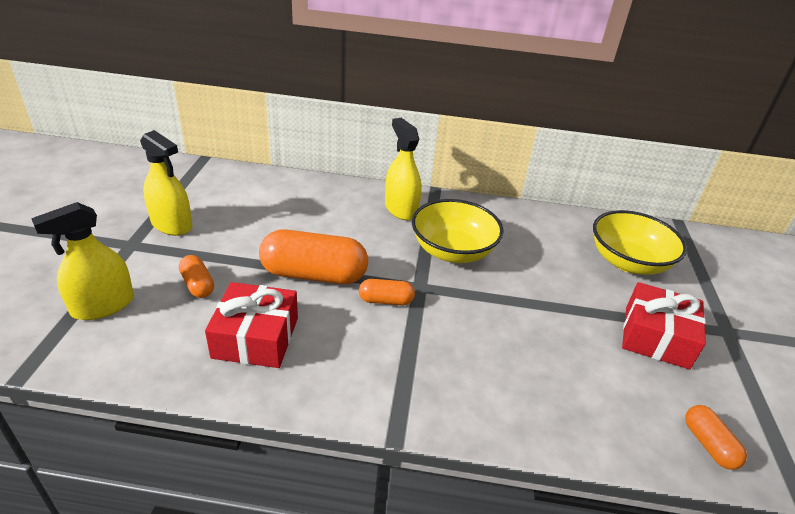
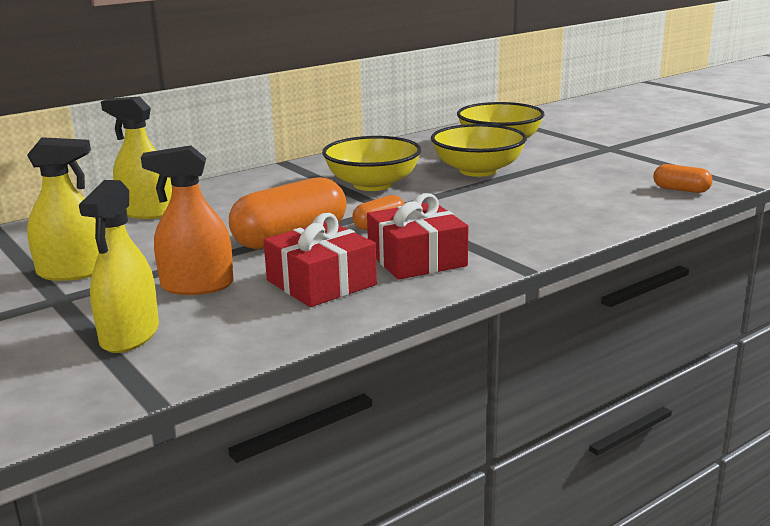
camera: 40 degrees left, 15 degrees down
(197, 285) = (197, 286): orange capsule -> orange spray bottle
(401, 209) = (280, 181): yellow spray bottle -> yellow spray bottle (146, 212)
(556, 285) = (478, 170): none -> yellow bowl
(656, 337) = (578, 165): red gift -> red gift (417, 259)

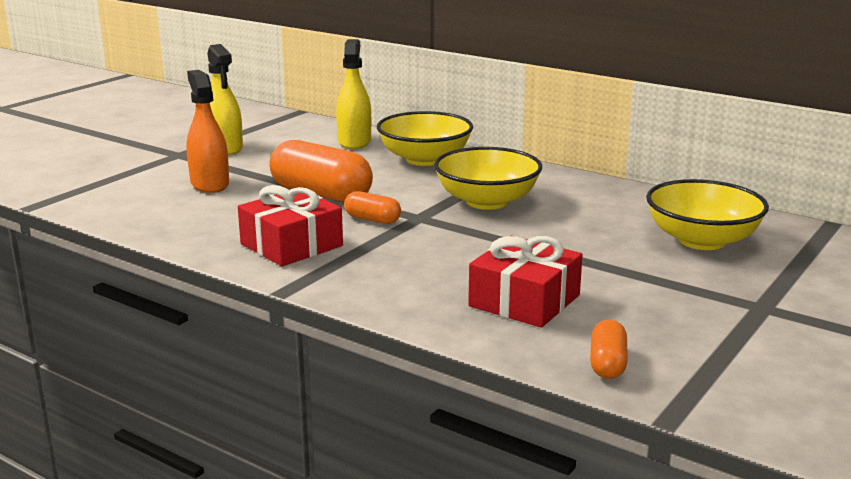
camera: 70 degrees right, 0 degrees up
(130, 335) = (123, 183): yellow spray bottle -> none
(321, 282) = (226, 219): red gift -> red gift (524, 301)
(478, 170) = (578, 240): yellow bowl -> yellow bowl (424, 159)

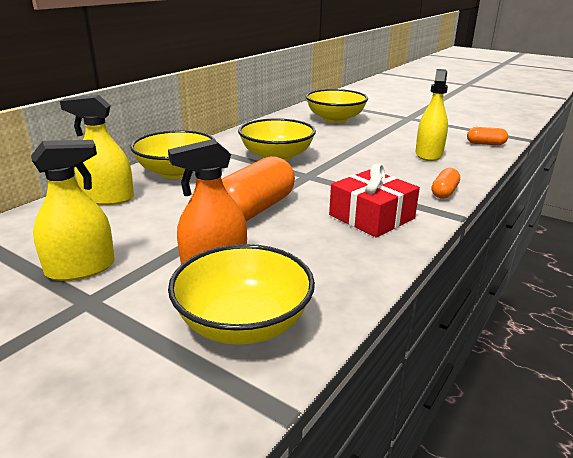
camera: 90 degrees left, 5 degrees up
(125, 195) = (243, 323): none -> yellow bowl
(372, 219) = (314, 190): orange capsule -> orange capsule (444, 192)
(524, 301) = (428, 154): red gift -> yellow spray bottle

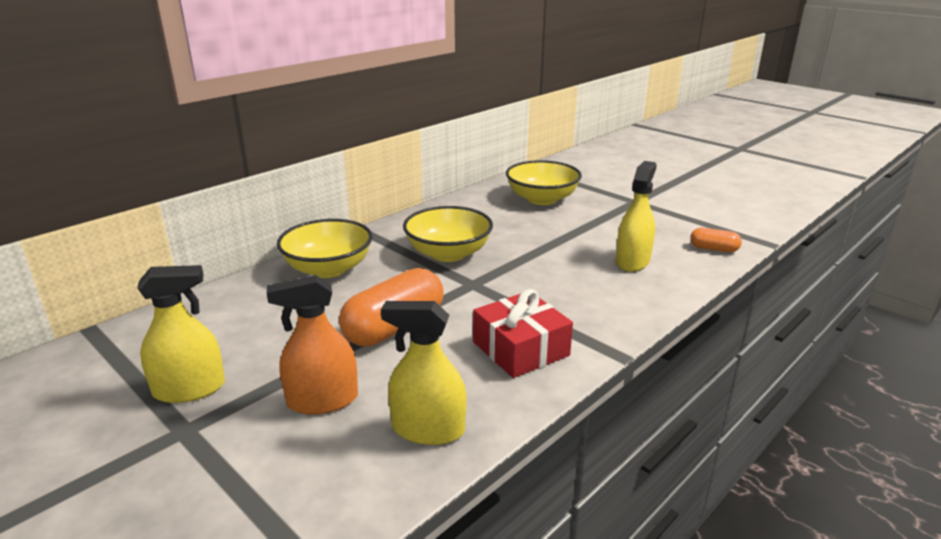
camera: 10 degrees right, 0 degrees up
(108, 198) = (244, 300): yellow spray bottle -> yellow spray bottle (428, 429)
(243, 323) = (325, 474): yellow bowl -> none
(444, 192) = (624, 320): orange capsule -> none

